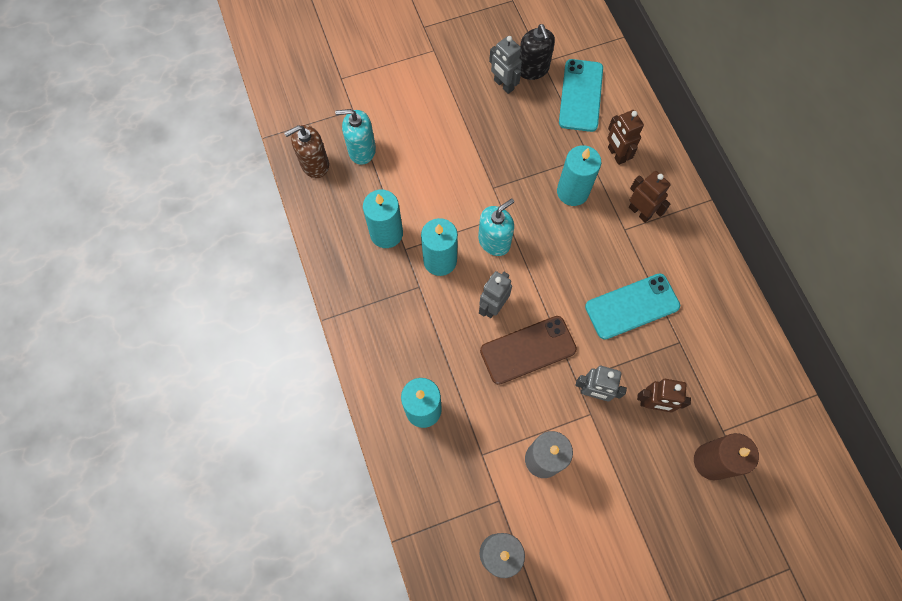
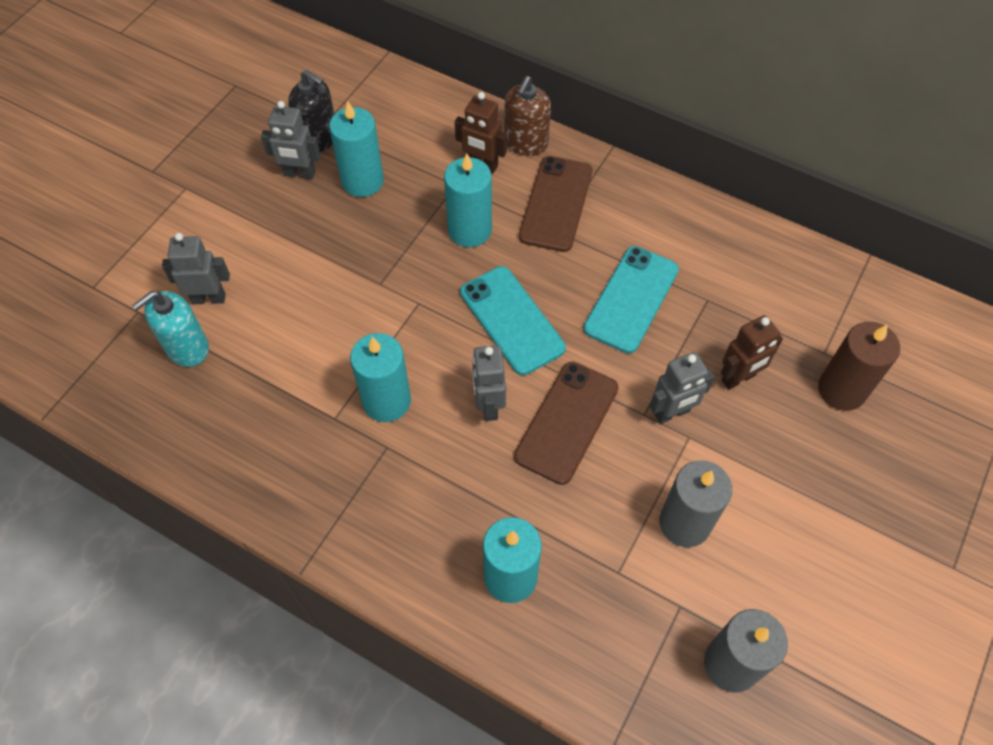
camera: 40 degrees left, 10 degrees down
(314, 164) = (139, 403): brown soap dispenser -> brown soap dispenser (526, 143)
(386, 233) = (297, 417): turquoise candle -> turquoise candle (362, 181)
(394, 129) = (209, 298): none -> grey robot
(494, 241) = (430, 337): turquoise soap dispenser -> none
(580, 95) = (394, 132): turquoise phone -> turquoise phone (511, 320)
(639, 212) = (555, 204): brown robot -> brown phone

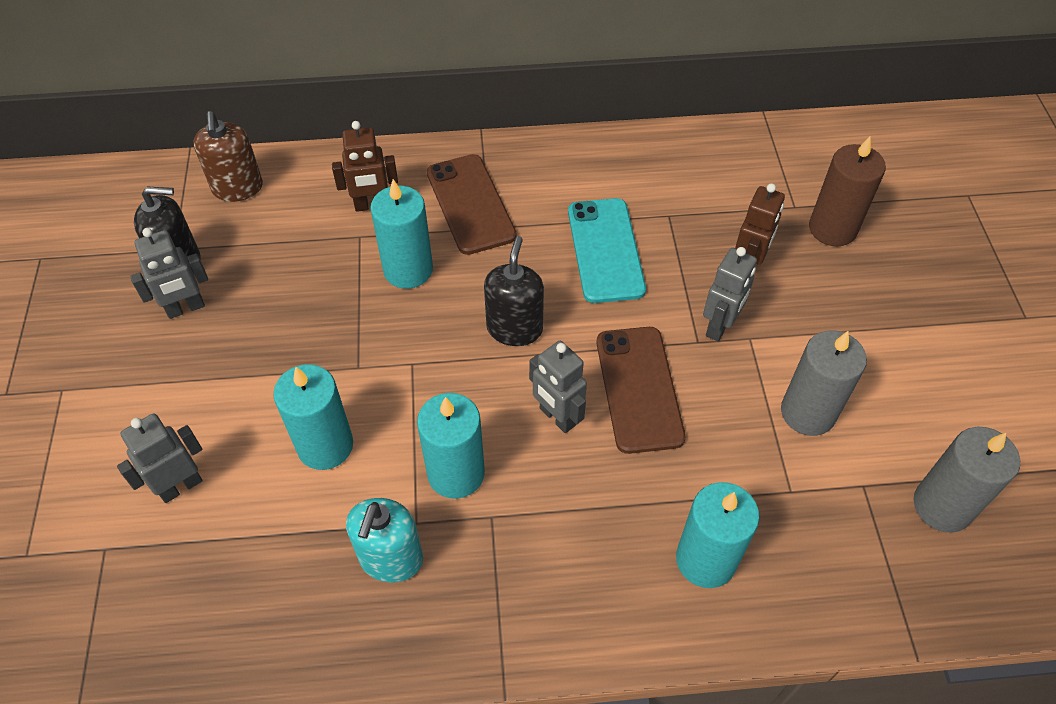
camera: 35 degrees left, 5 degrees down
(187, 348) = (195, 551): turquoise soap dispenser -> turquoise soap dispenser (391, 558)
(362, 181) = (261, 280): turquoise candle -> turquoise candle (325, 445)
(511, 320) = (514, 328): turquoise phone -> black soap dispenser
(526, 143) = (398, 165): brown soap dispenser -> brown soap dispenser (238, 188)

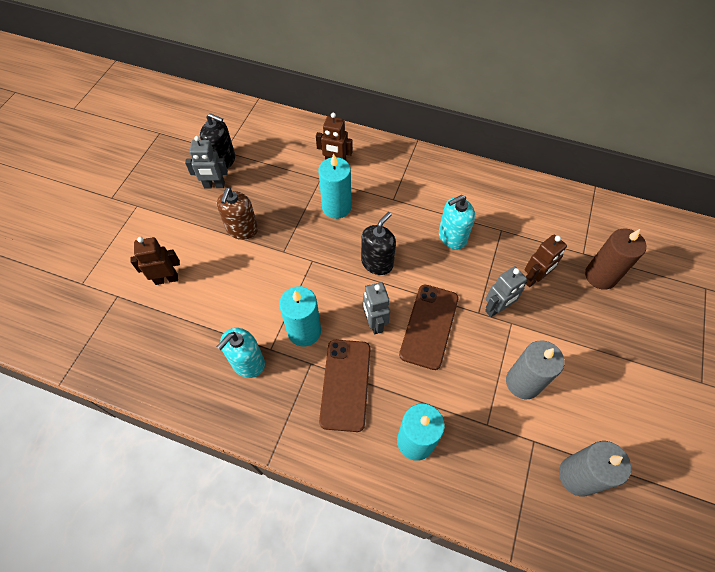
camera: 25 degrees right, 5 degrees up
(180, 486) = (166, 279): grey robot -> brown robot
(238, 188) = (271, 129): brown soap dispenser -> brown soap dispenser (242, 229)
(325, 445) = (245, 287): turquoise candle -> none
(470, 204) = (389, 182): brown phone -> brown phone (345, 384)
(605, 250) = (452, 237): turquoise phone -> turquoise soap dispenser

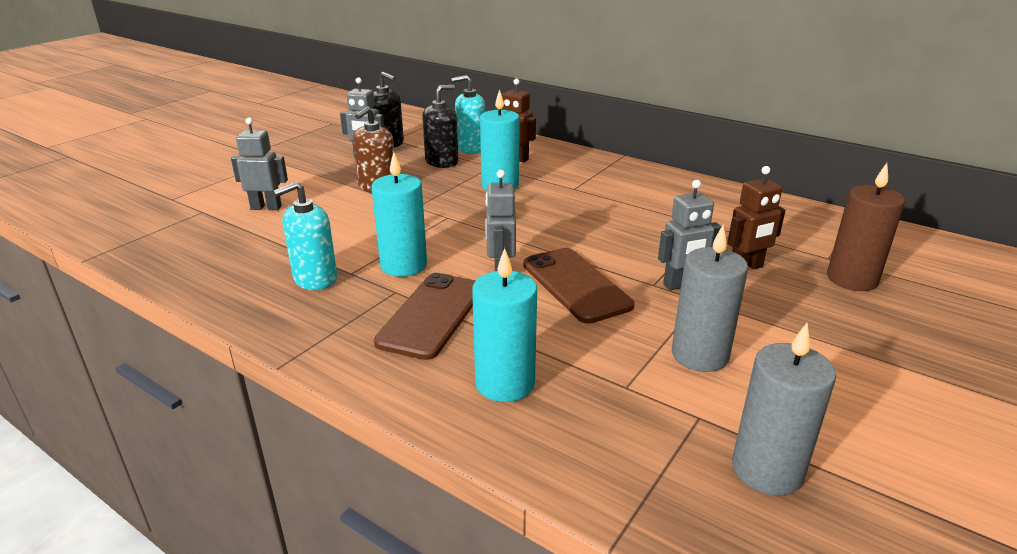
camera: 15 degrees right, 30 degrees down
(166, 279) = (266, 207): brown robot -> grey robot
(377, 263) = (529, 228): black soap dispenser -> black soap dispenser (442, 162)
(429, 326) = (575, 285): brown phone -> brown phone turned 60 degrees counterclockwise
(452, 237) = (639, 222): turquoise soap dispenser -> turquoise soap dispenser (471, 148)

